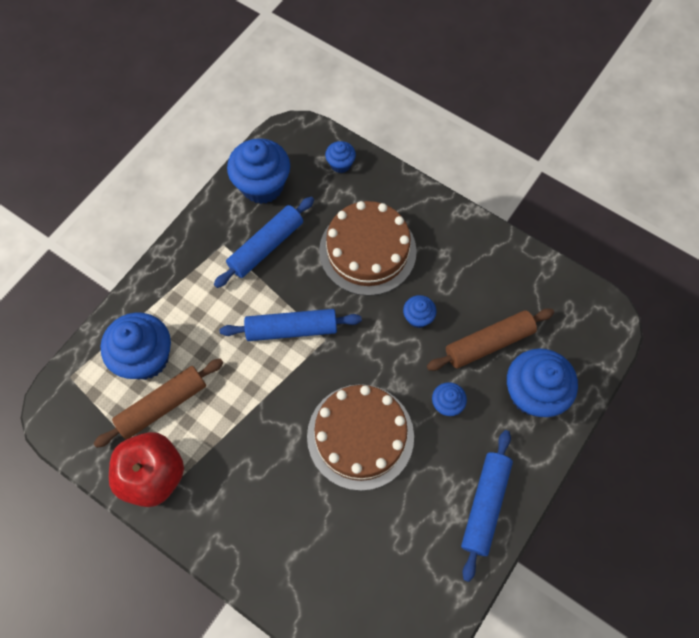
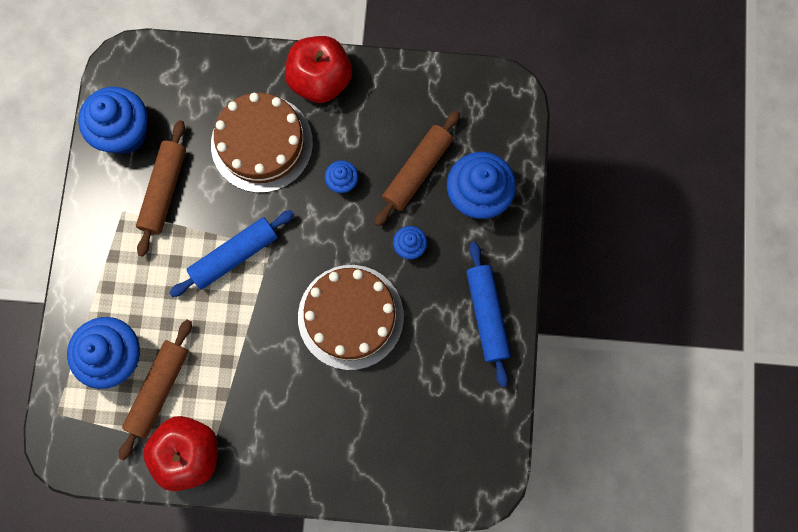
camera: 30 degrees left, 10 degrees up
(266, 246) = (164, 191): blue rolling pin -> brown rolling pin
(340, 164) = (187, 71): blue cupcake -> none
(445, 226) = (320, 80): none -> red apple

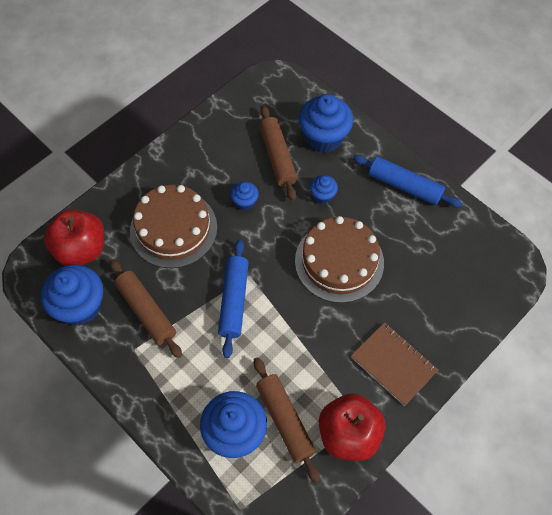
camera: 50 degrees left, 15 degrees down
(286, 443) = (393, 364): none -> brown notebook
(320, 80) = (166, 166): red apple -> red apple (81, 249)

